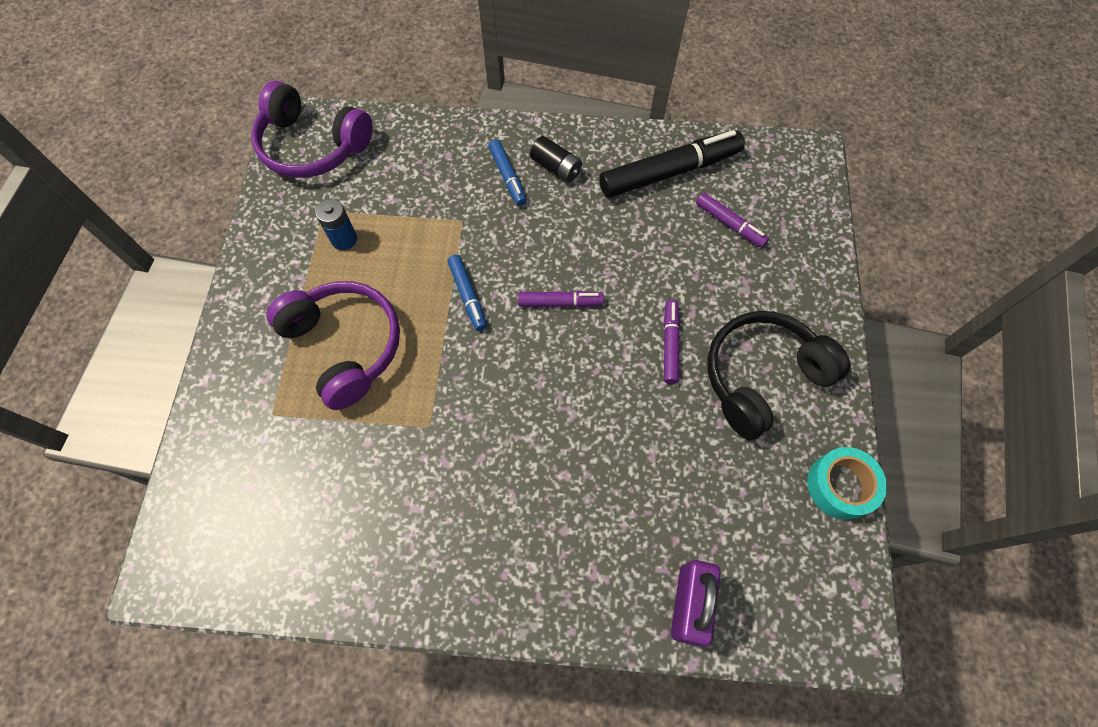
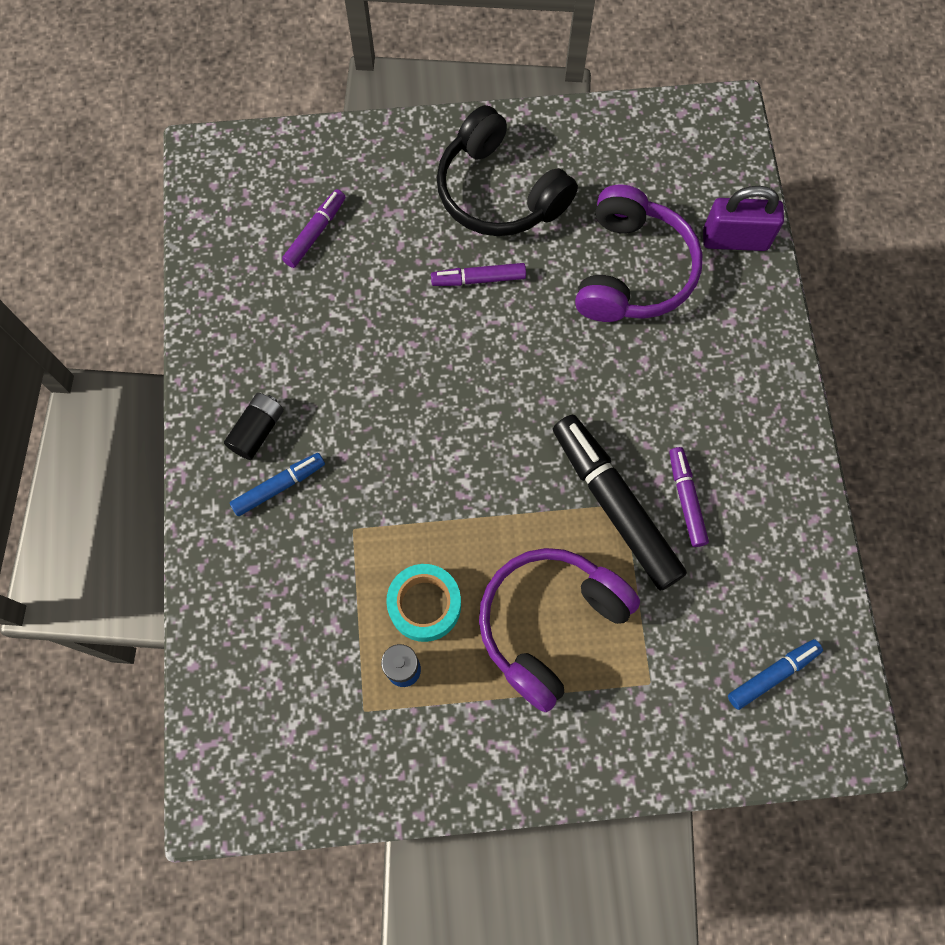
camera: 100 degrees left, 5 degrees up
(312, 146) = (258, 761): purple headphones -> purple headphones (632, 271)
(468, 296) = (457, 498): blue marker -> blue marker (772, 674)
(560, 302) = (448, 396): purple marker -> purple marker (686, 499)
(669, 172) = (249, 301): black marker -> black marker (615, 505)
(840, 486) = (595, 124): turquoise tape -> turquoise tape (424, 605)

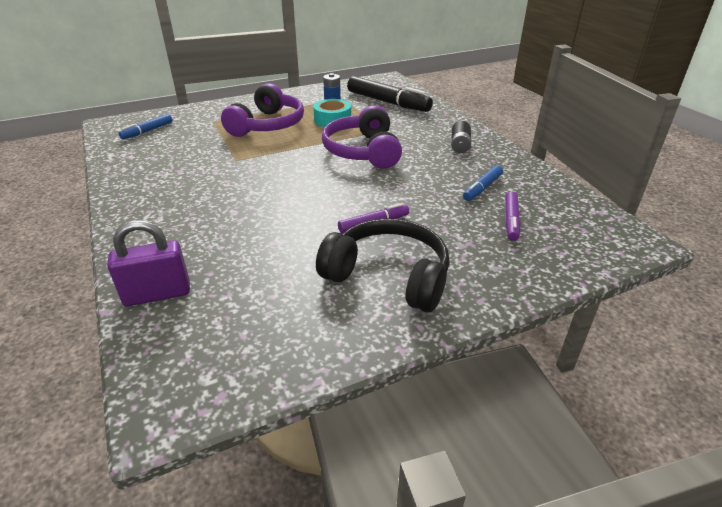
camera: 160 degrees right, 35 degrees down
(279, 486) = (431, 134): blue marker -> blue marker (482, 188)
(615, 505) = (241, 158): black marker -> black marker (388, 102)
(632, 271) = (252, 254): purple headphones -> purple headphones (363, 151)
(686, 499) = (197, 167): purple marker -> none

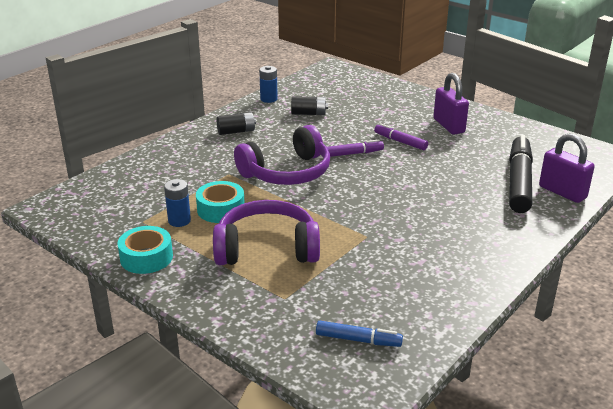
camera: 115 degrees left, 5 degrees down
(302, 95) = (146, 257): none -> turquoise tape
(388, 102) = (142, 188): black marker -> black marker (519, 182)
(388, 276) = (448, 126): black headphones -> purple padlock
(482, 188) = (309, 113): blue marker -> black battery
(511, 221) = (346, 100): purple marker -> purple marker (353, 153)
(533, 174) = (268, 99): none -> blue battery

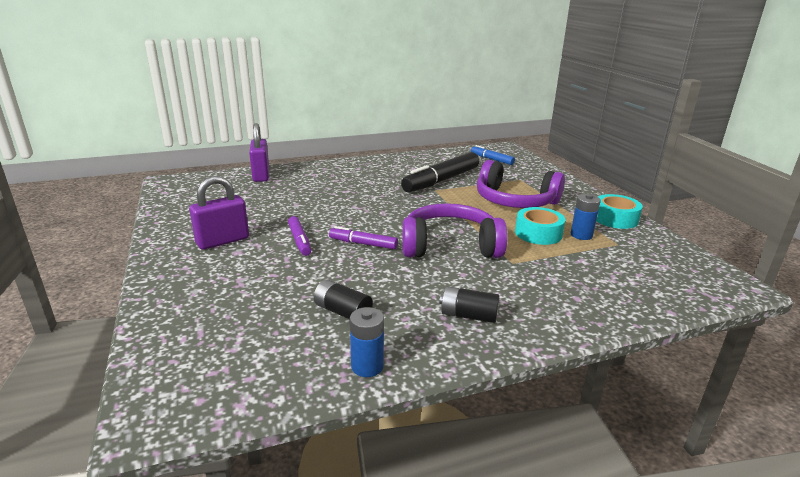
camera: 150 degrees left, 5 degrees down
(448, 126) = (223, 241): purple padlock -> purple padlock turned 45 degrees clockwise
(519, 182) = (273, 187): black marker -> black marker (441, 180)

